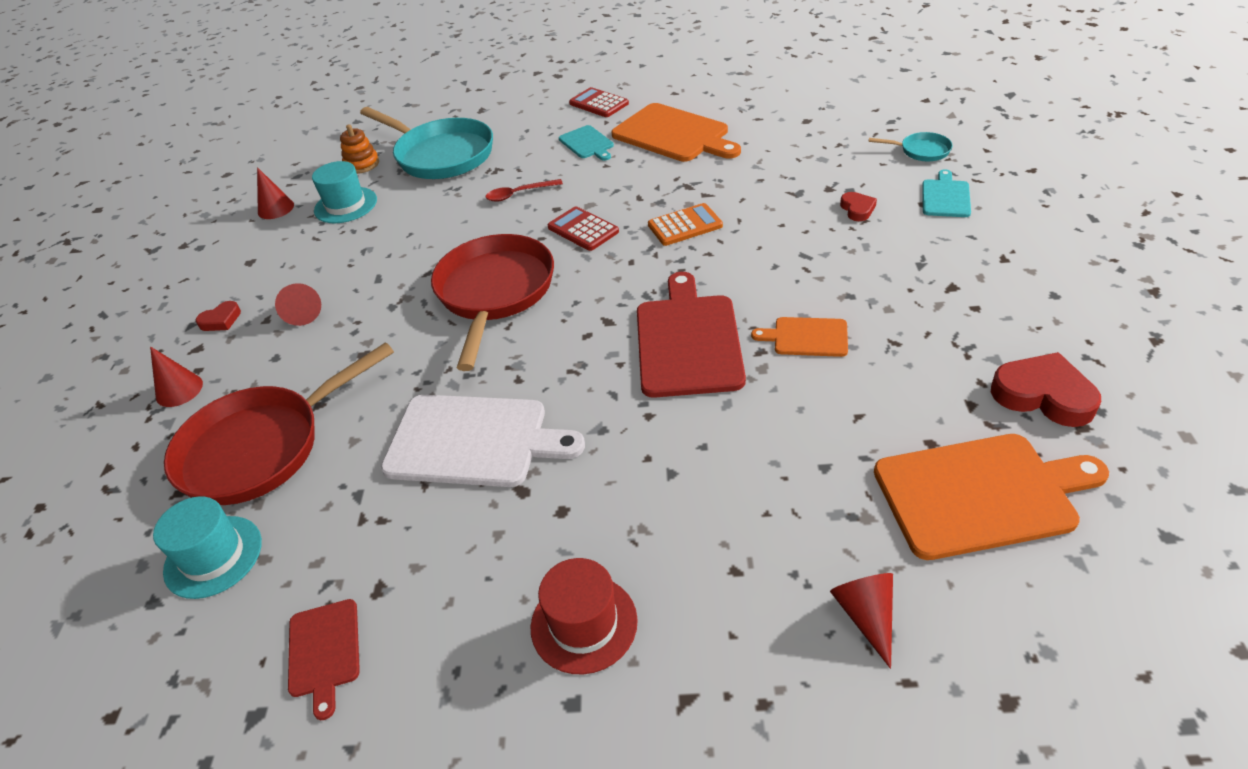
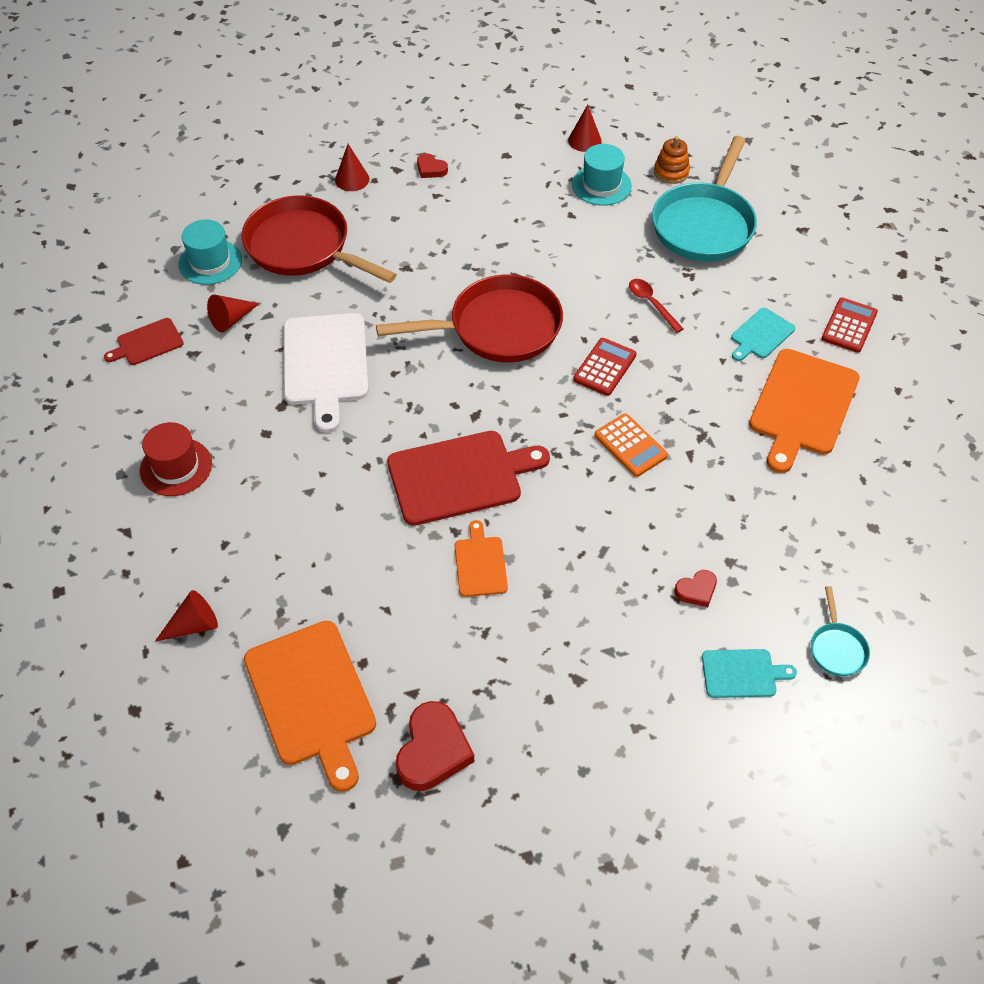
camera: 70 degrees right, 10 degrees up
(303, 312) = (449, 213): red cone -> red cone (231, 319)

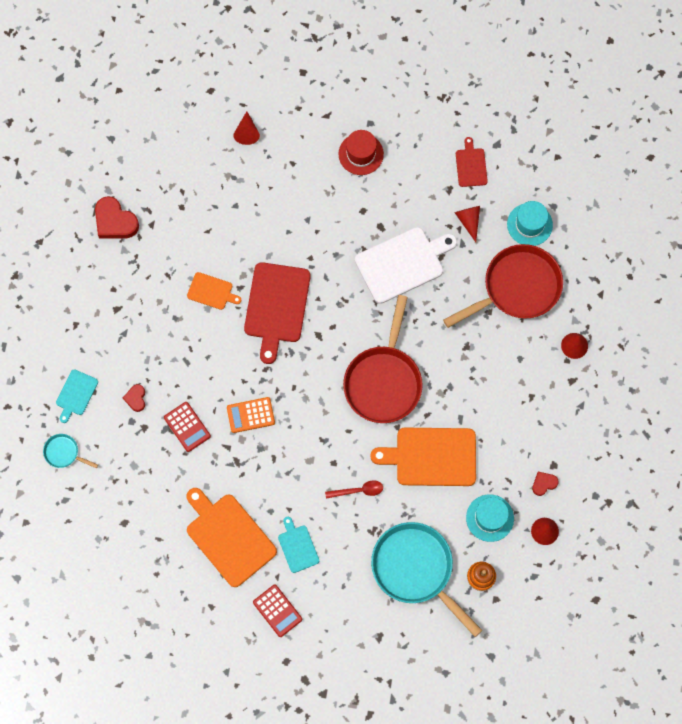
camera: 115 degrees right, 20 degrees up
(311, 698) = (174, 175): orange cutting board -> orange cutting board (431, 456)
(325, 364) = (403, 263): white cutting board -> white cutting board turned 135 degrees clockwise
(431, 169) = (561, 405): red heart -> red heart (544, 483)
(604, 367) = (319, 431): red calculator -> red calculator (187, 427)

